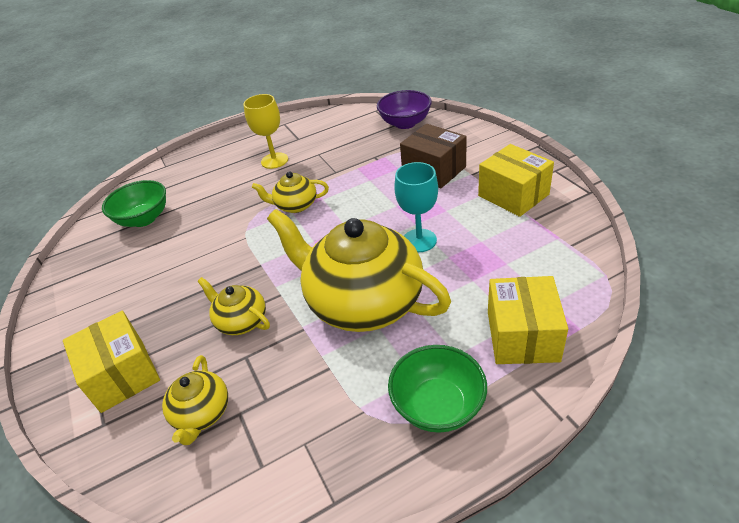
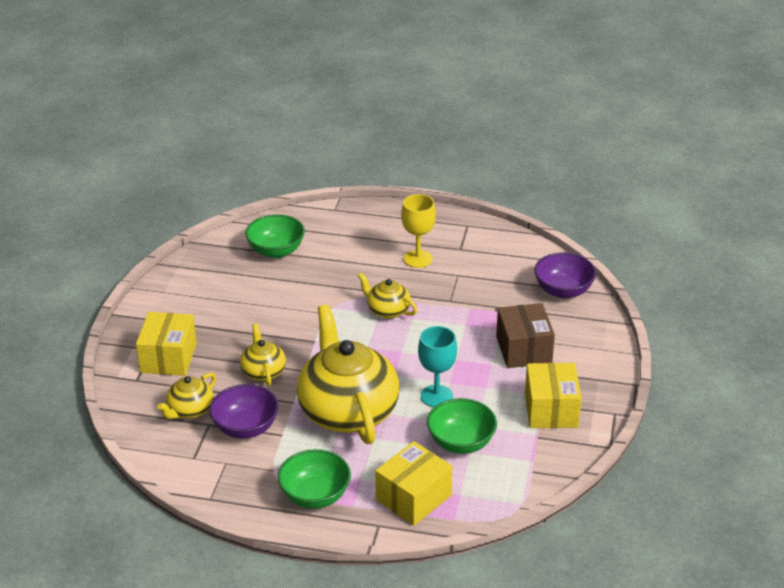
camera: 35 degrees right, 5 degrees down
(284, 388) = (245, 428): none -> purple bowl
(489, 262) = (461, 442): none -> green bowl

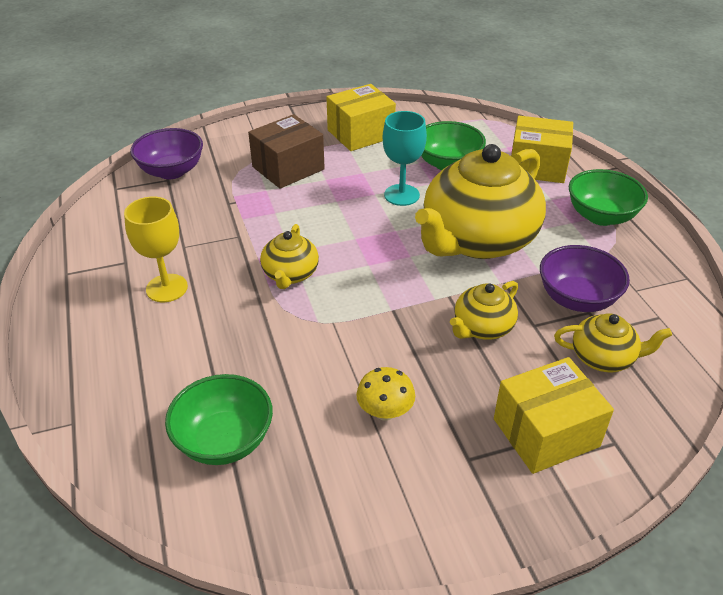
camera: 120 degrees left, 5 degrees up
(240, 307) = (385, 411): none -> yellow mushroom

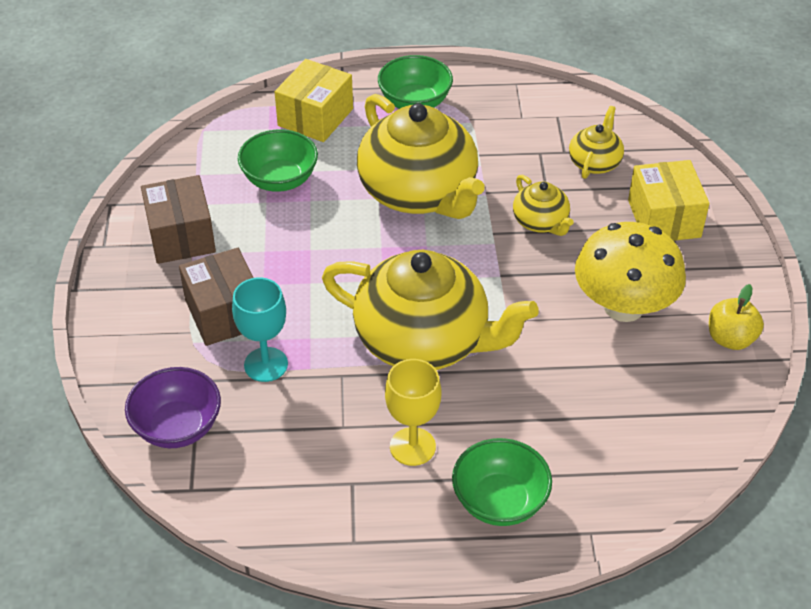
camera: 75 degrees left, 5 degrees up
(224, 440) = (634, 418): green bowl -> green bowl (499, 501)
(290, 274) = (424, 341): yellow teapot -> yellow teapot, size x2.15
(360, 134) = (181, 236): yellow box -> brown box
(368, 522) = (730, 339): none -> yellow apple
(385, 411) = (623, 306): yellow mushroom -> yellow mushroom, size x2.14
(401, 195) = (322, 229): turquoise goblet -> turquoise goblet (266, 364)
(577, 299) = (522, 154): purple bowl -> none

